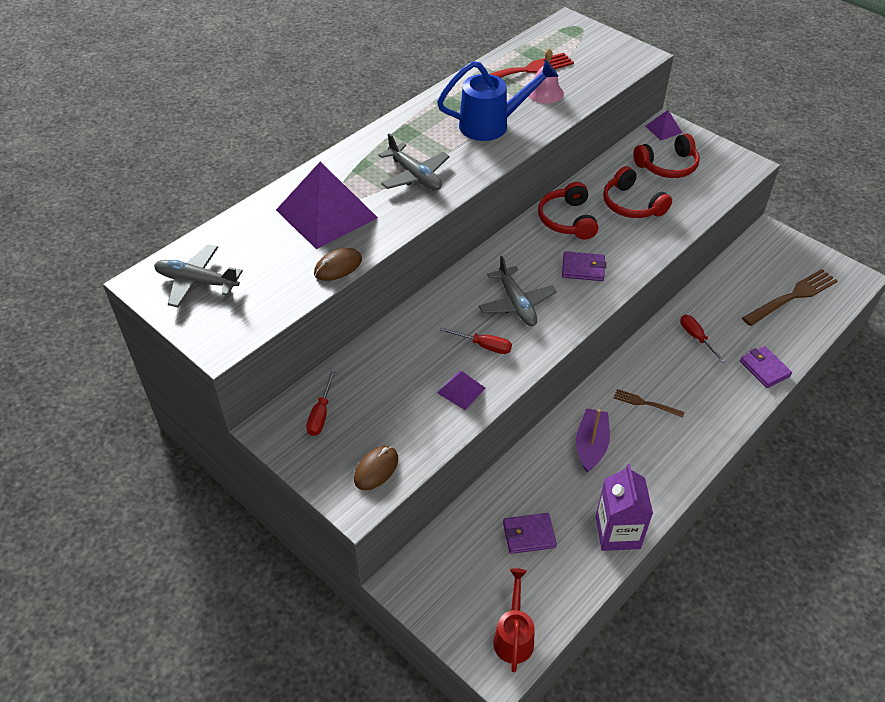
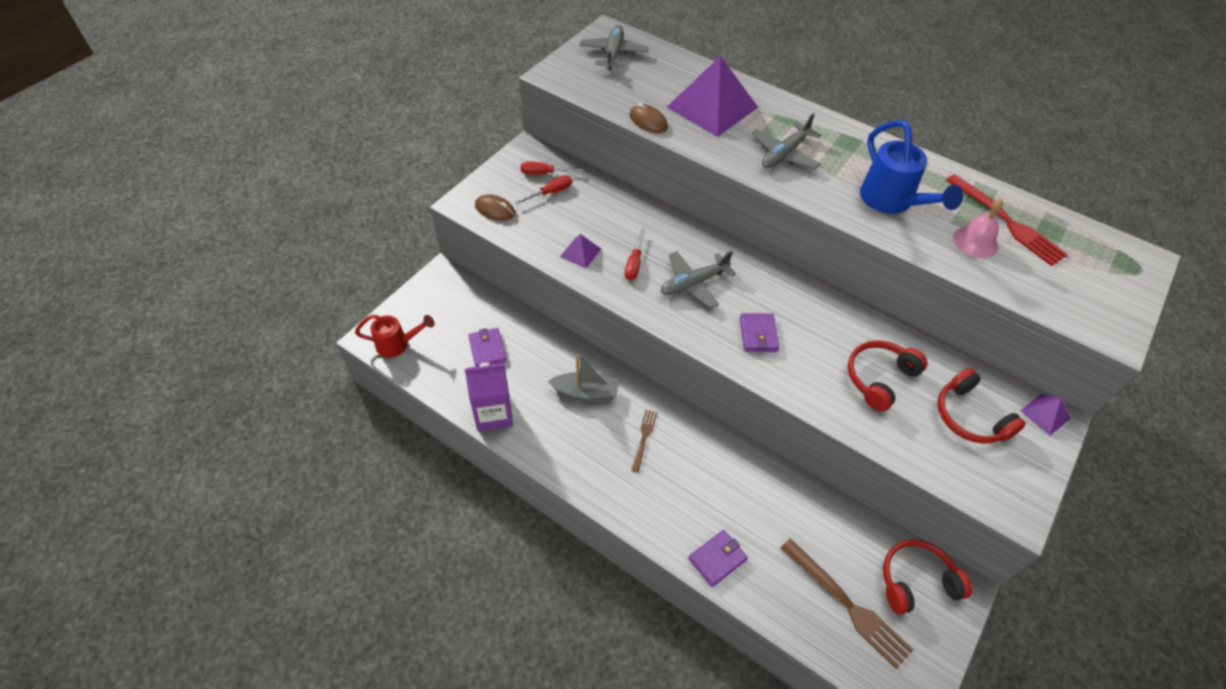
camera: 80 degrees right, 5 degrees up
(567, 220) = (830, 319): red headphones -> red headphones (916, 581)
(591, 445) = (586, 392): purple boat -> grey boat
(696, 338) = (746, 489): red screwdriver -> red screwdriver (550, 193)

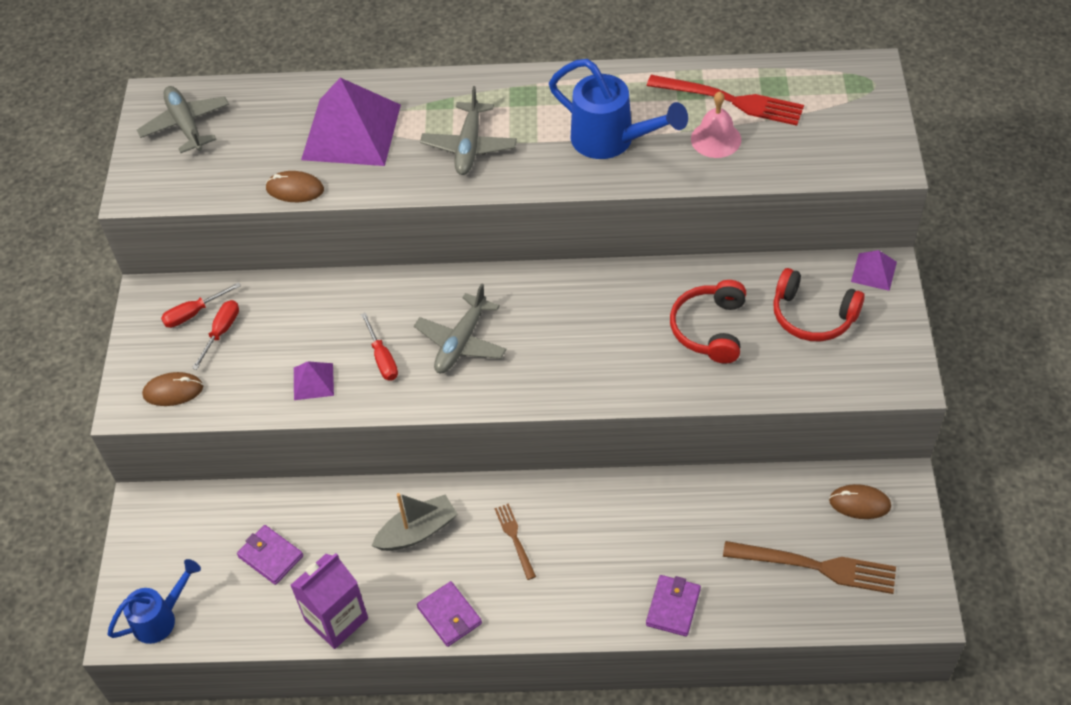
camera: 30 degrees left, 0 degrees up
(398, 344) = (161, 618): red watering can -> blue watering can
(758, 334) = (566, 356): purple wallet -> purple wallet (449, 615)
(916, 581) = (859, 503): red headphones -> brown mouse

